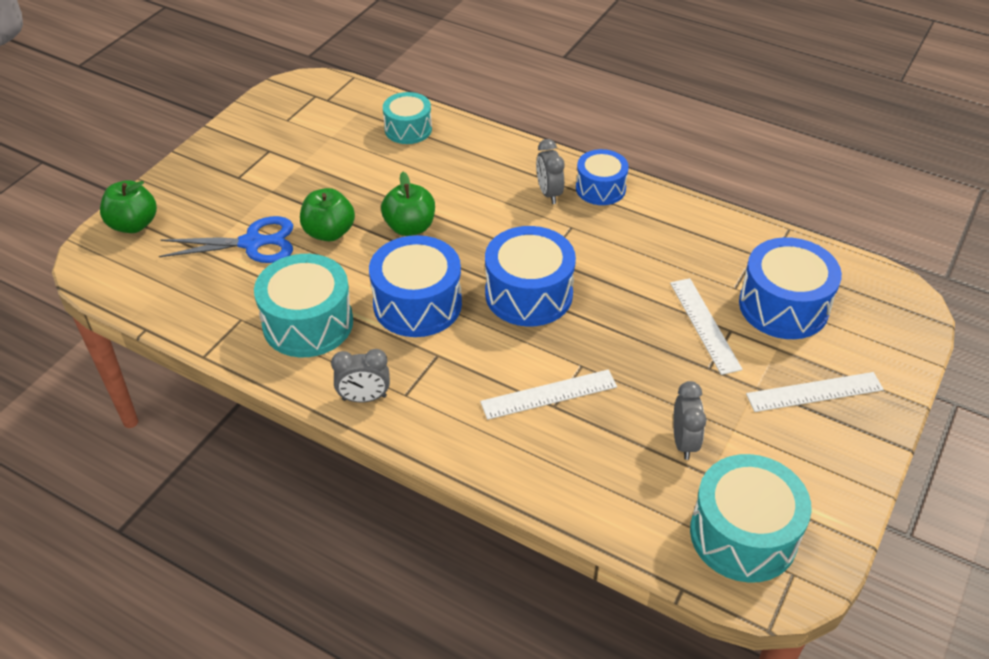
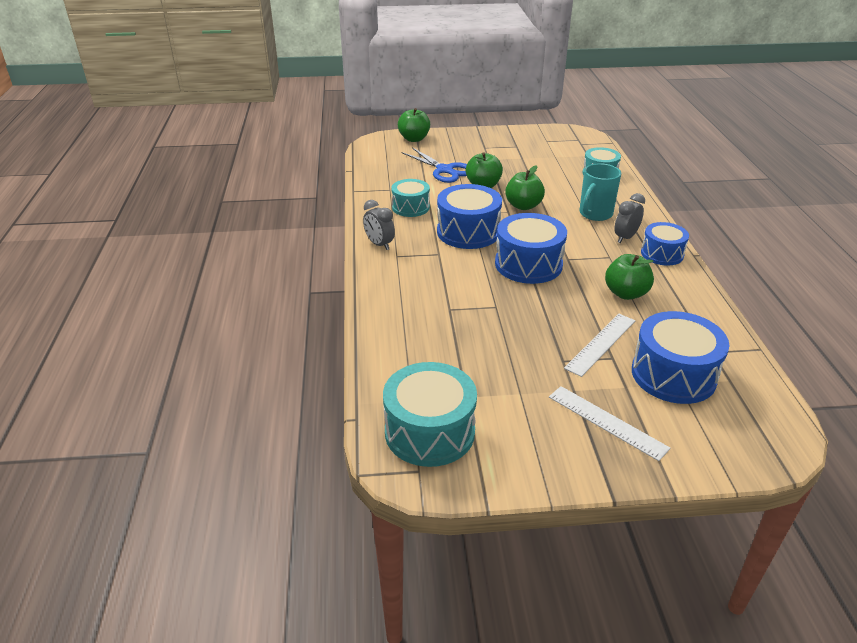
camera: 55 degrees right, 10 degrees down
(308, 323) = (410, 207): turquoise drum -> turquoise drum, size x0.63
(484, 185) = (595, 214): none -> turquoise mug
(549, 394) = (456, 304): white ruler -> none
(642, 256) = (626, 293): none -> green apple
(684, 442) = (482, 374): grey clock -> none

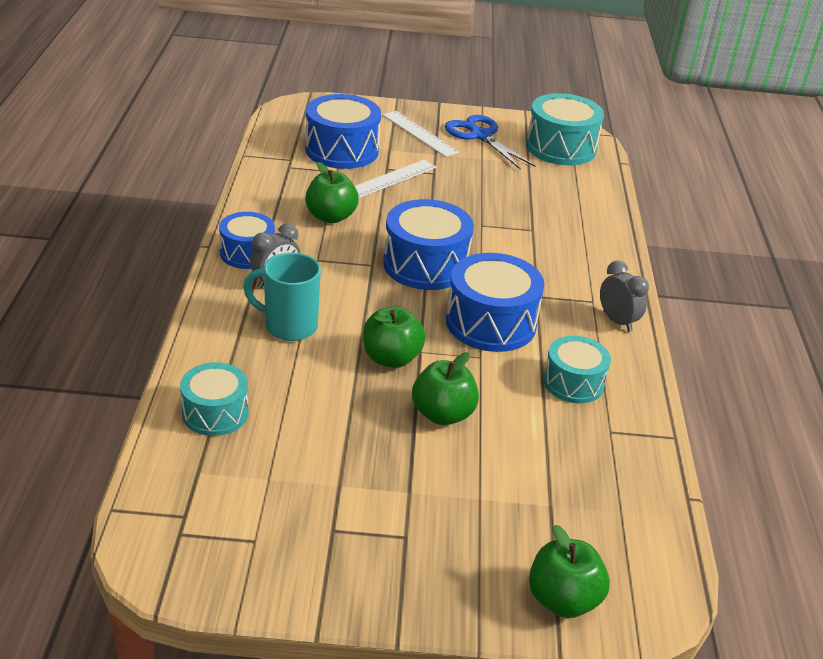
camera: 175 degrees left, 0 degrees up
(445, 170) = (504, 469): blue scissors -> blue scissors (480, 135)
(595, 214) = (289, 326): turquoise mug -> turquoise mug turned 120 degrees counterclockwise

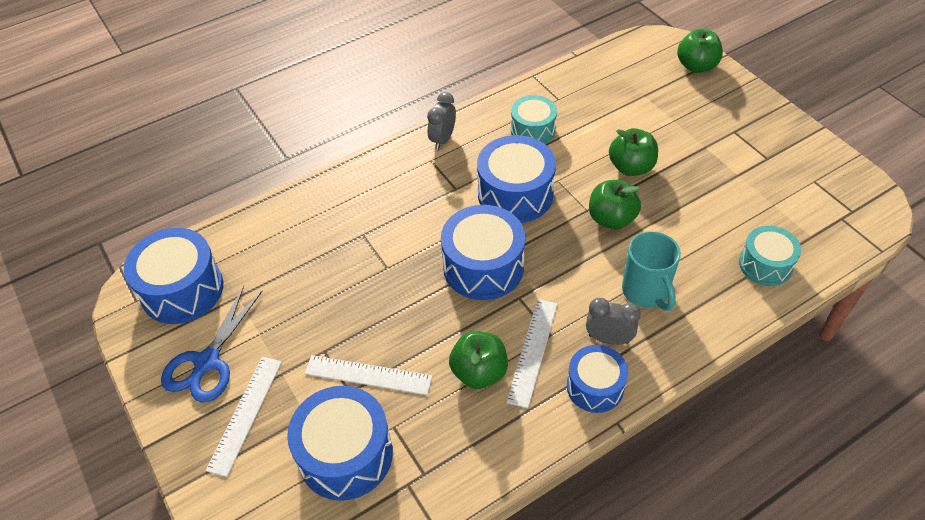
camera: 120 degrees left, 15 degrees up
(315, 245) = (532, 351): none -> white ruler
(561, 147) = (182, 289): turquoise drum -> blue drum

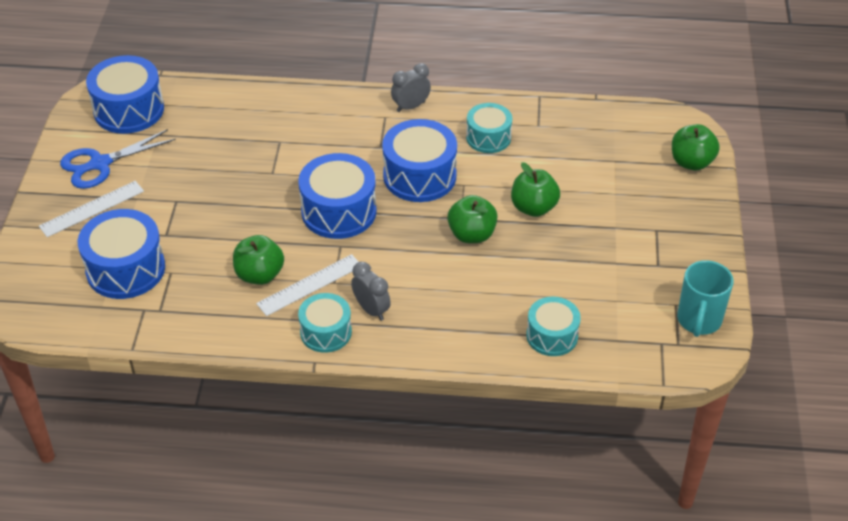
camera: 35 degrees right, 5 degrees down
(368, 375) = (188, 232): white ruler -> none
(595, 387) = (326, 332): blue drum -> turquoise drum
(646, 292) = (436, 297): turquoise mug -> turquoise mug (699, 321)

